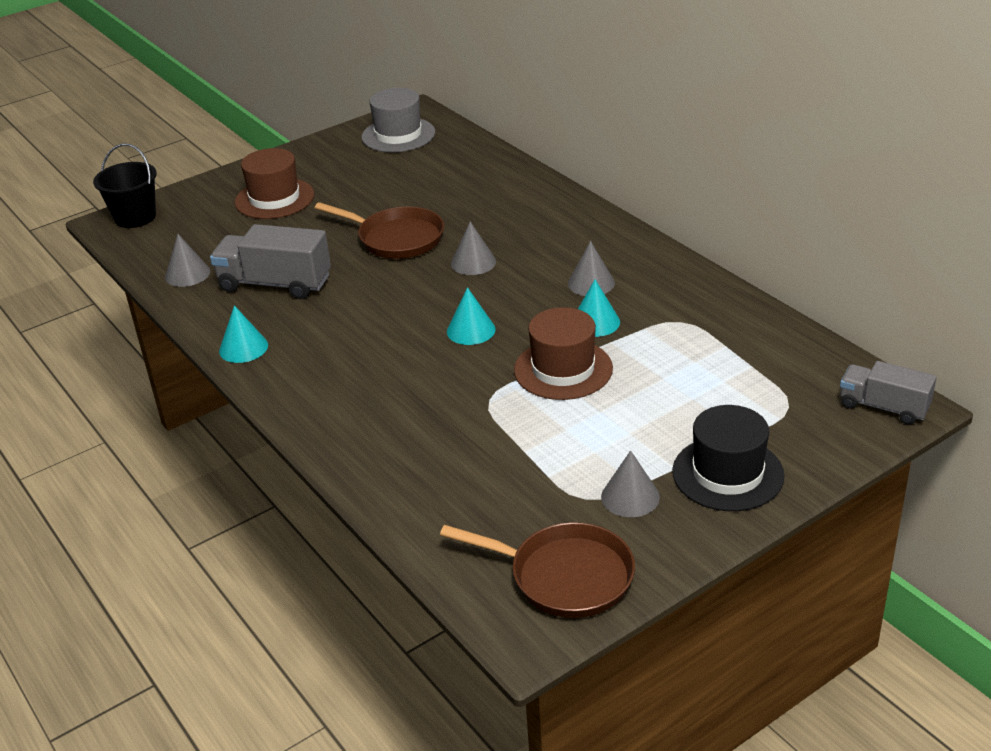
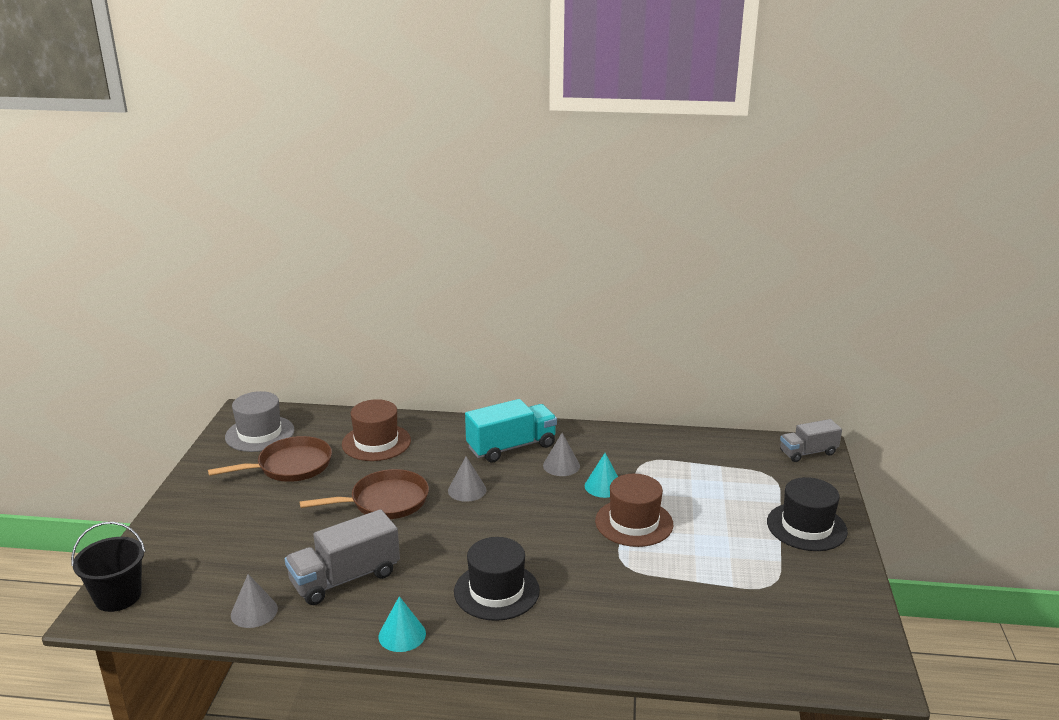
camera: 50 degrees left, 10 degrees down
(274, 199) = (232, 521): brown hat -> brown hat (376, 442)
(356, 357) = (496, 591): none -> black hat
(471, 330) = (540, 531): turquoise cone -> none
(564, 576) = (835, 633): brown pan -> brown pan (290, 466)
(576, 243) = (511, 447): none -> turquoise truck
(630, 497) = (788, 569): grey cone -> none

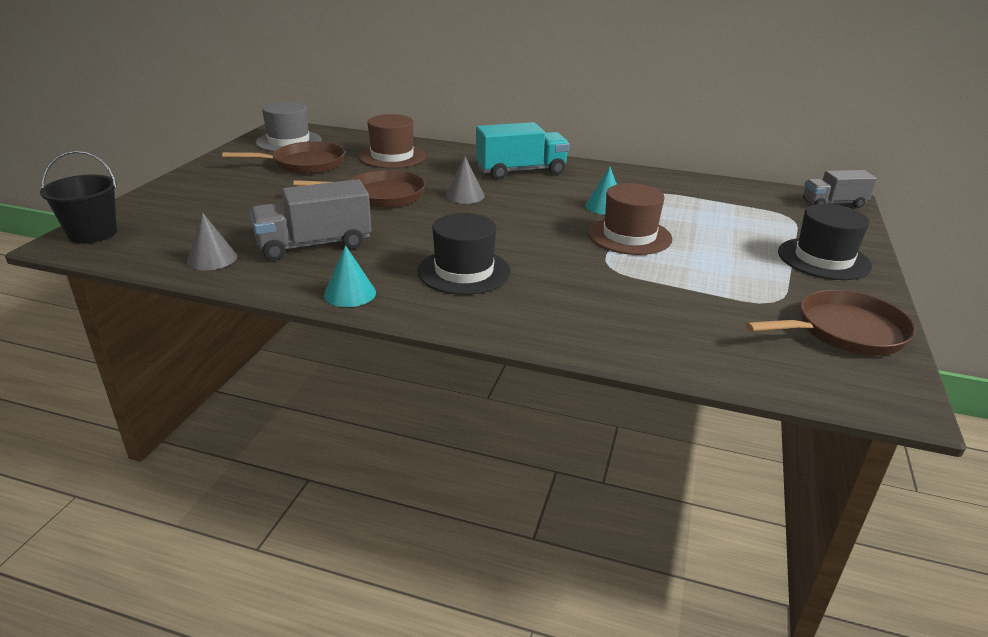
camera: 10 degrees right, 5 degrees up
(561, 465) = (566, 188): grey cone -> none
(831, 610) = (844, 331): none -> brown pan

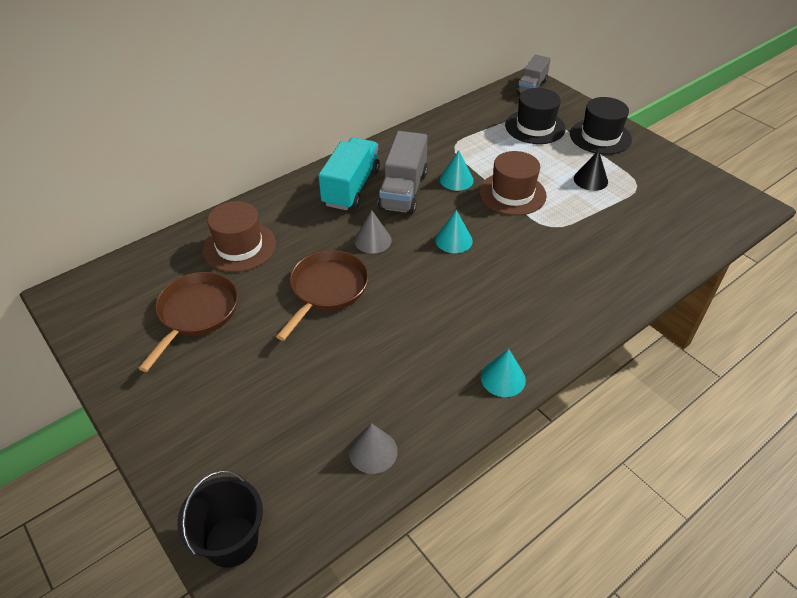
camera: 55 degrees left, 15 degrees up
(289, 141) = (115, 304): grey hat -> none
(314, 245) = (397, 370): grey truck -> grey truck (403, 191)
(464, 271) = (509, 300): black hat -> black hat (535, 127)
(514, 226) = (453, 240): none -> turquoise cone
(730, 271) = (590, 180): none -> black cone
(844, 331) = (683, 181): brown pan -> none

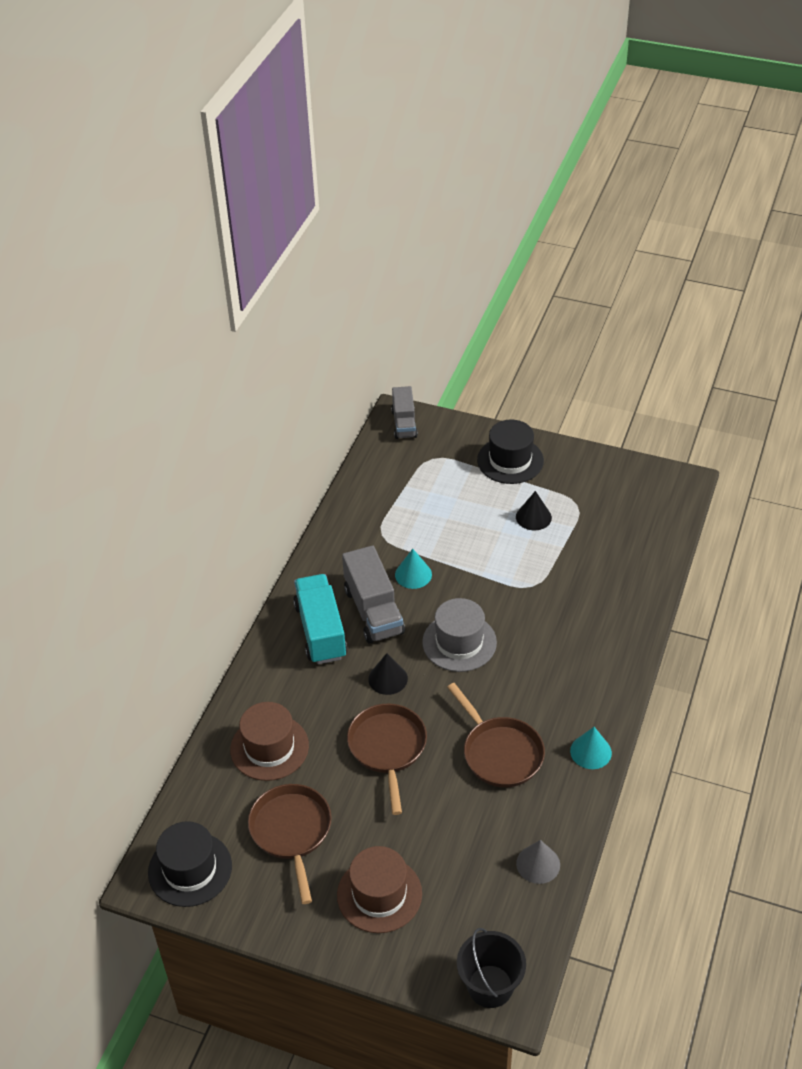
camera: 30 degrees left, 0 degrees up
(372, 240) = (388, 678): grey cone -> black cone
(417, 338) = (500, 753): none -> brown pan
(453, 240) = (459, 642): turquoise cone -> grey hat
(512, 194) = (475, 566): brown hat -> brown hat (379, 894)
(535, 127) = (442, 475): black hat -> black hat (190, 869)

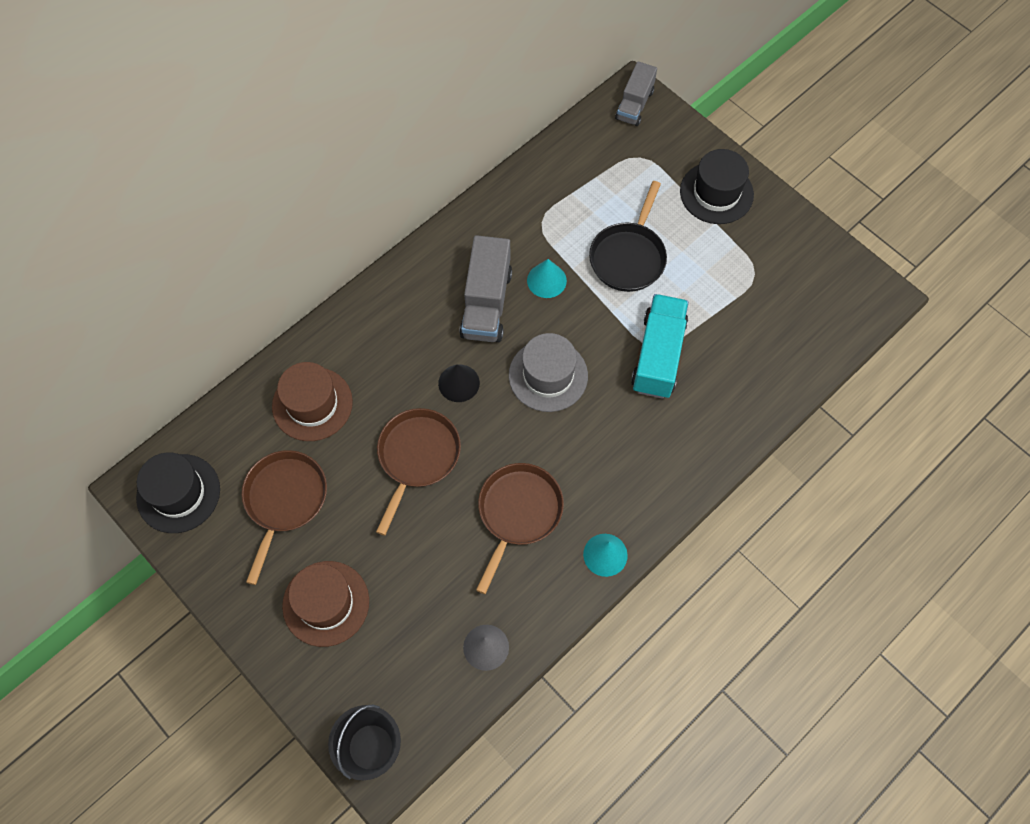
camera: 25 degrees right, 20 degrees up
(320, 631) = (425, 302): turquoise truck -> turquoise truck (658, 356)
(469, 531) = (628, 257): none -> black pan
(500, 753) = (518, 513): brown pan -> brown pan turned 150 degrees counterclockwise
(533, 517) = (702, 268): black cone -> none

